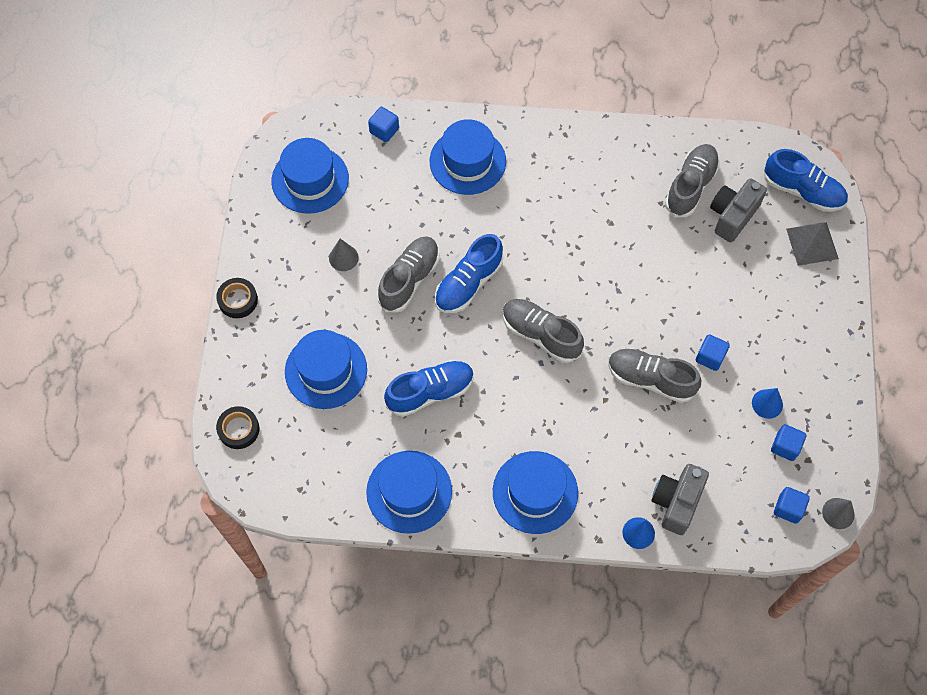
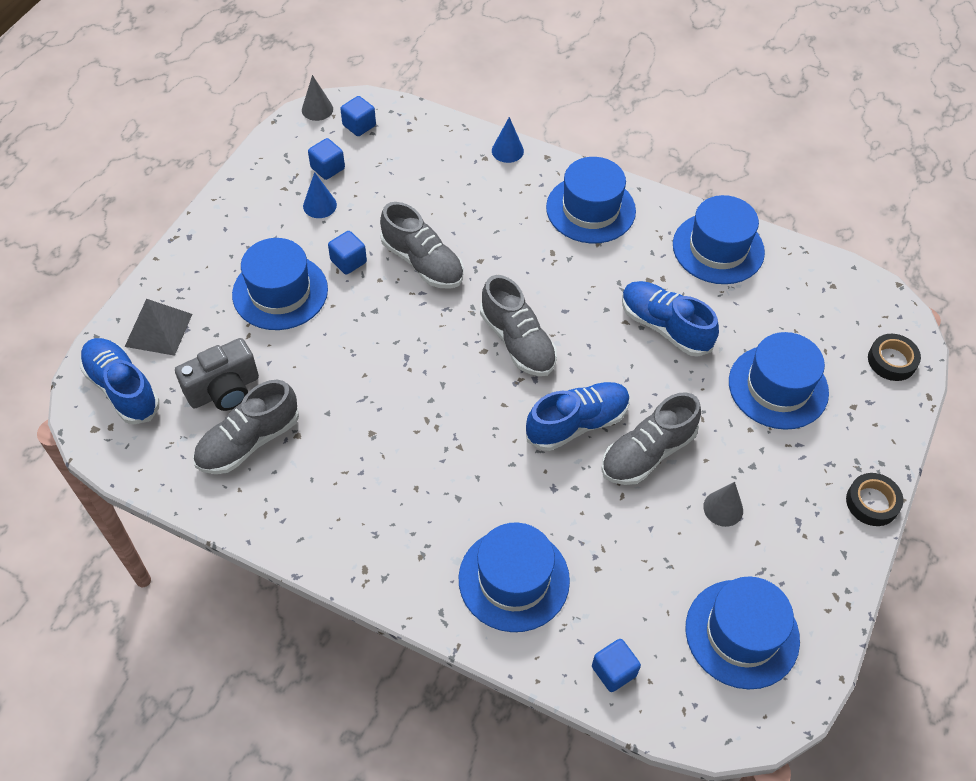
camera: 160 degrees left, 10 degrees down
(430, 392) = (665, 327): blue shoe -> blue shoe turned 45 degrees clockwise
(676, 502) = (459, 161): grey camera -> none
(745, 309) = (280, 292): none -> blue hat

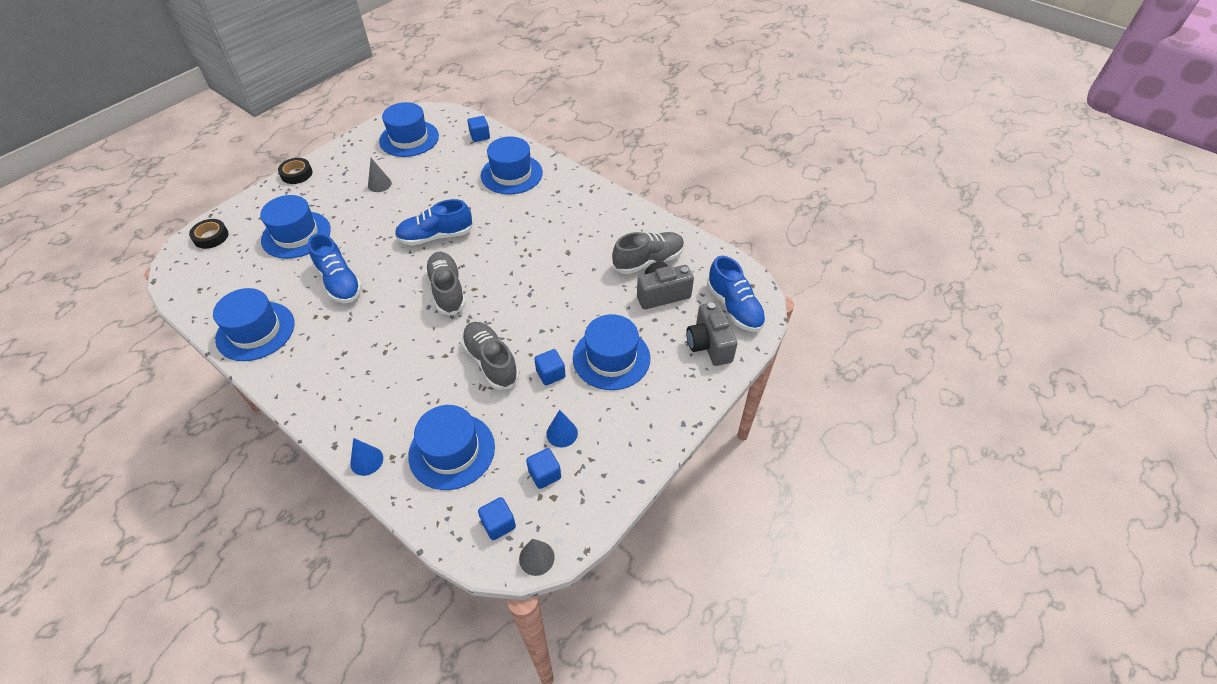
camera: 165 degrees left, 5 degrees down
(158, 330) = (709, 345): grey pyramid -> grey camera
(590, 209) = (330, 384): blue hat -> blue hat (452, 451)
(647, 453) = (403, 215): grey shoe -> none

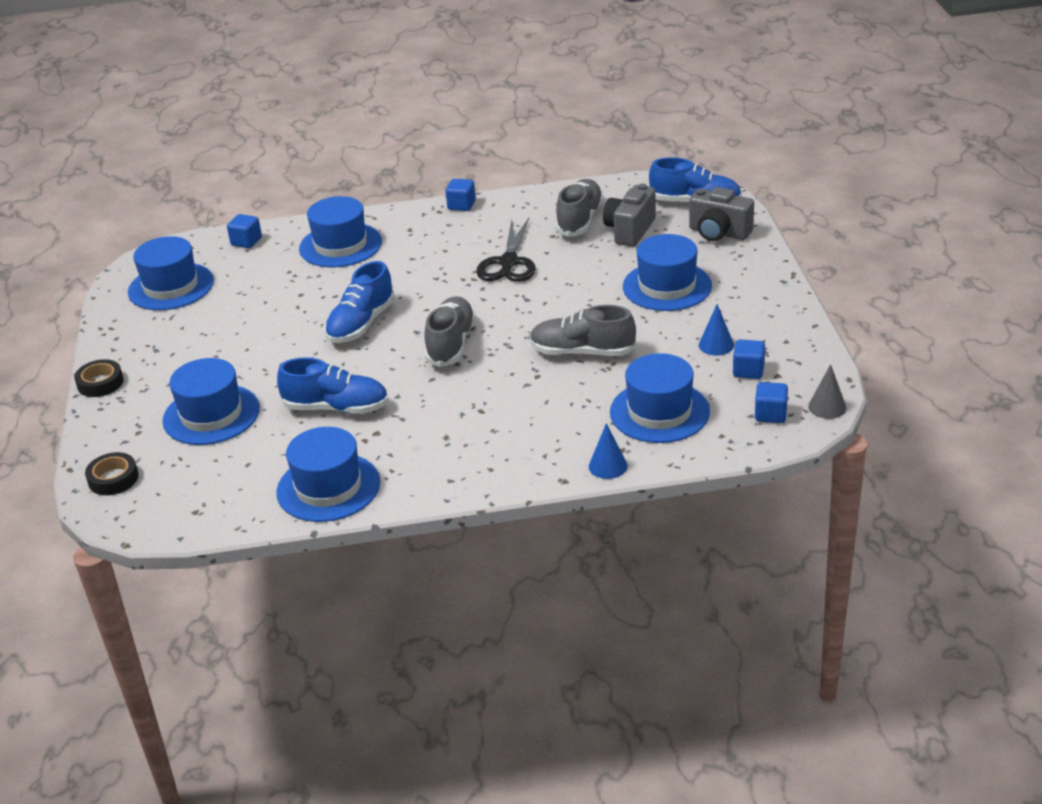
camera: 45 degrees left, 15 degrees down
(379, 184) = (217, 332): grey cone -> none
(447, 290) = (451, 344): grey shoe -> grey shoe turned 75 degrees clockwise
(550, 374) = (642, 325): blue cube -> blue cube (461, 205)
(563, 258) = (508, 262): none -> black scissors

